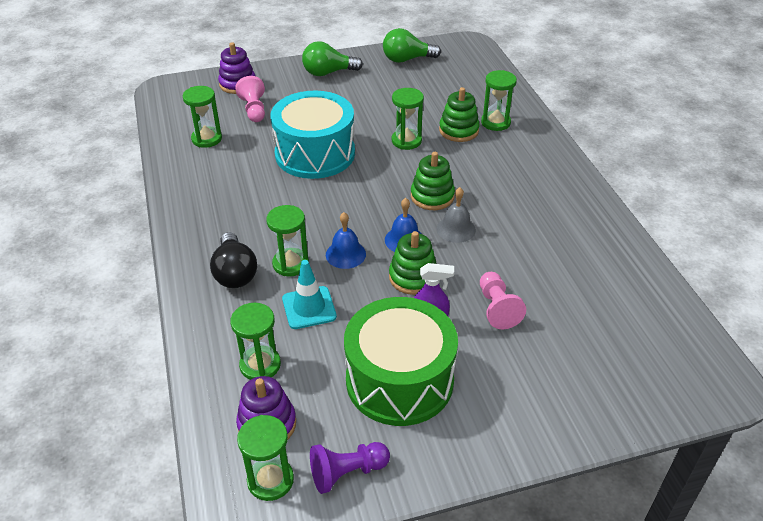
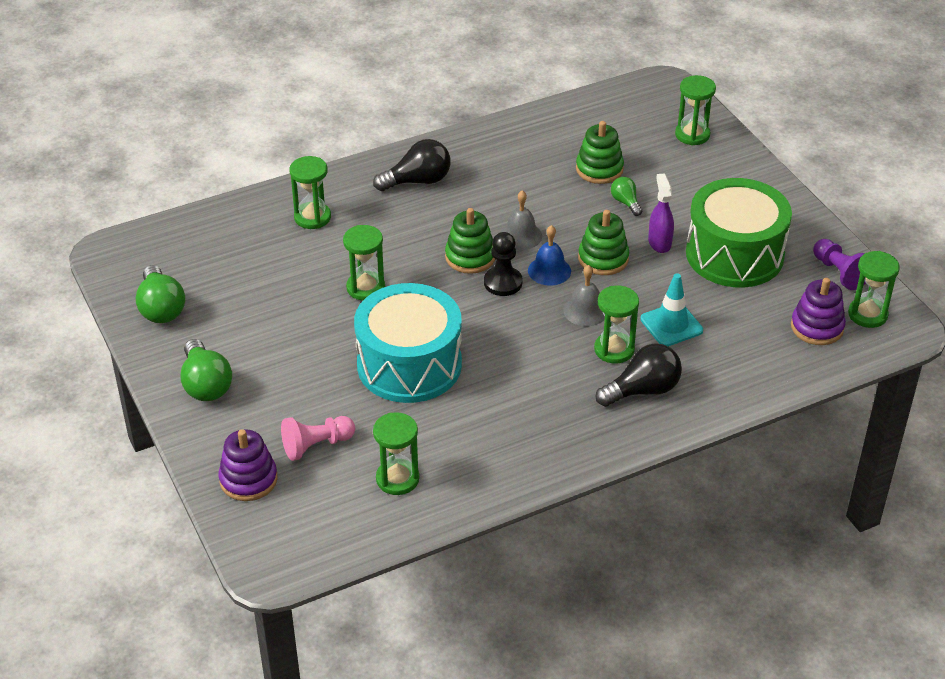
camera: 100 degrees left, 0 degrees up
(260, 365) = (756, 345): green hourglass -> green hourglass (692, 135)
(345, 254) = (585, 310): blue bell -> grey bell
(395, 210) = (503, 283): none -> black pawn
(458, 130) = (335, 246): green stacking toy -> green stacking toy (599, 169)
(497, 308) = (625, 202): pink pawn -> green light bulb
(539, 178) = (418, 181): none -> black light bulb

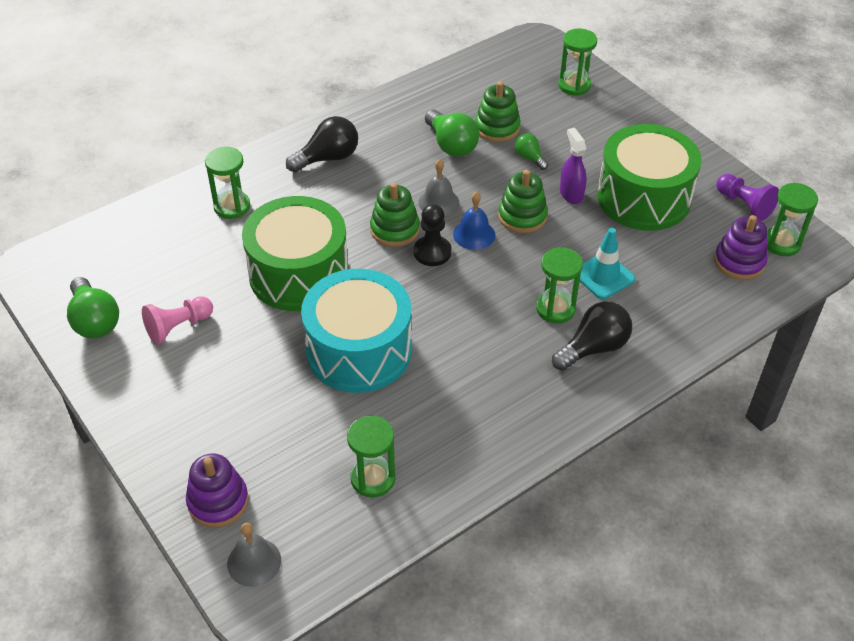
camera: 10 degrees left, 5 degrees up
(206, 384) = (155, 399): green light bulb -> green light bulb (451, 145)
(316, 445) = (282, 452): pink pawn -> pink pawn (178, 327)
(365, 288) = (299, 274): green hourglass -> green drum
(585, 310) = (518, 271): grey bell -> grey bell (254, 562)

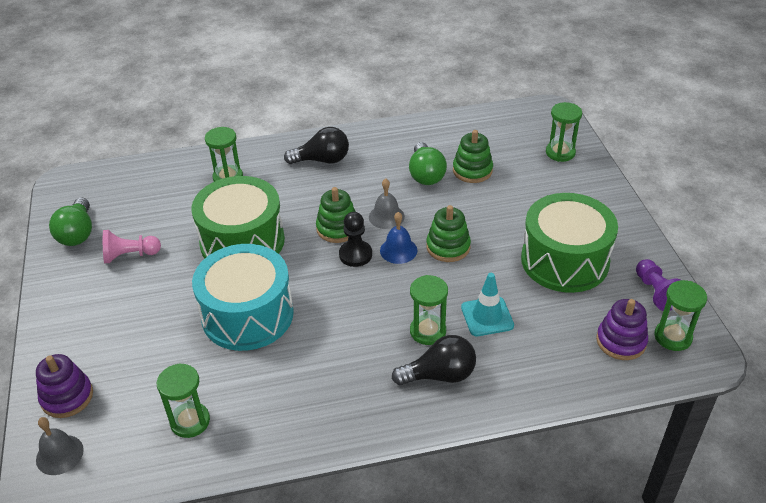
camera: 25 degrees right, 5 degrees down
(529, 158) = (484, 201): green light bulb -> none
(571, 194) = (501, 240): purple spray bottle -> none

